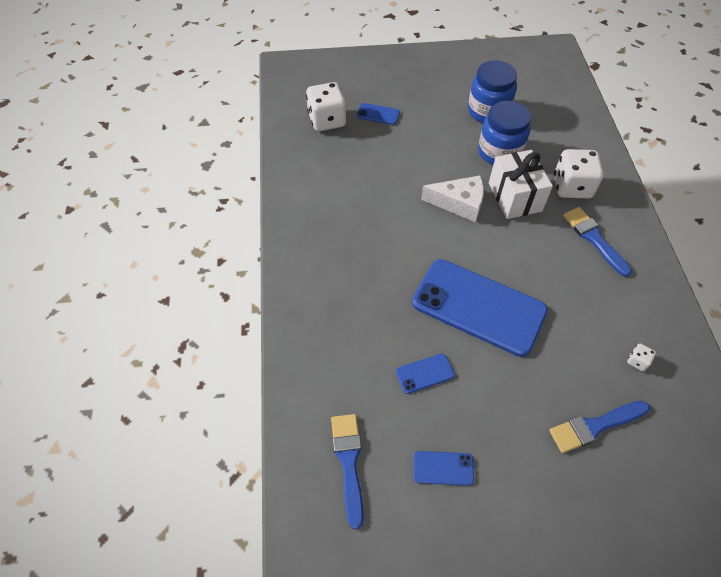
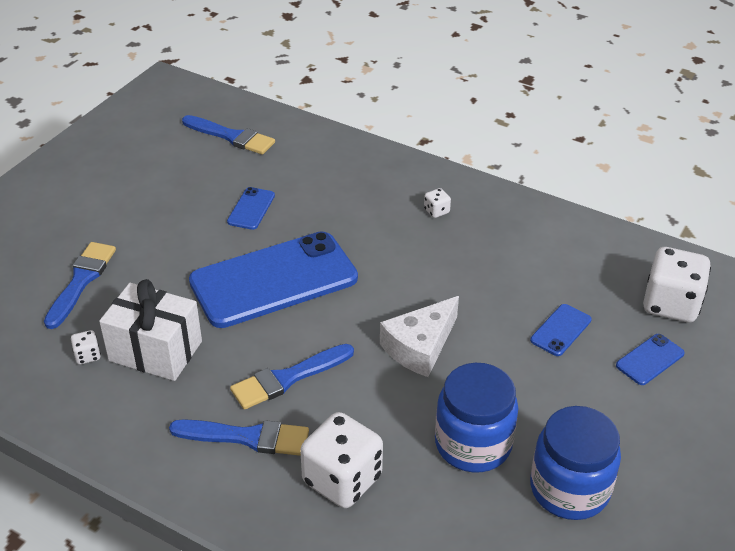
camera: 125 degrees right, 15 degrees down
(331, 259) = (436, 211): none -> white dice
(443, 468) = (167, 178): blue phone -> blue phone (561, 330)
(515, 197) = (381, 406): white gift -> white gift (155, 351)
(541, 247) = (288, 378): none -> blue brush

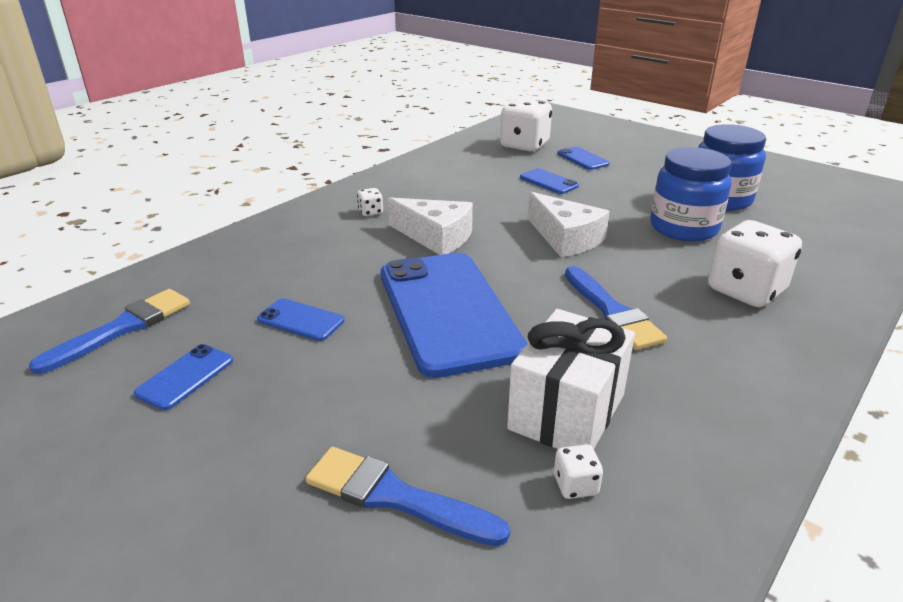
camera: 80 degrees left, 10 degrees down
(183, 177) = (185, 377): none -> blue phone
(247, 437) = (705, 343): blue brush -> none
(398, 258) = (436, 237): none -> white cheese

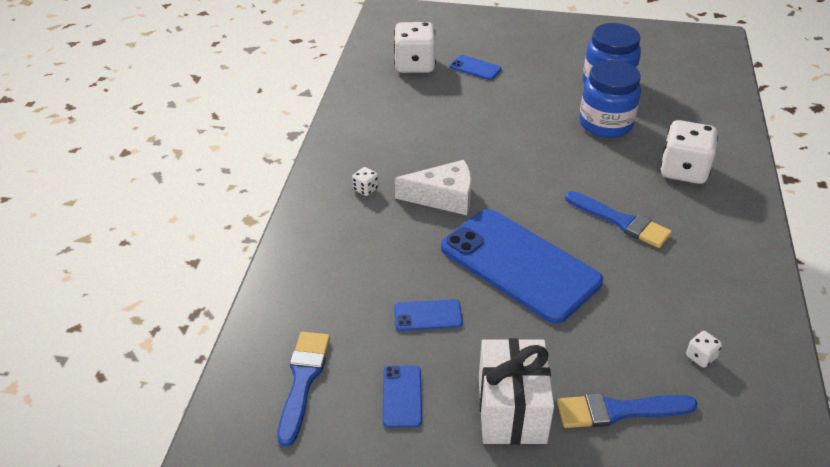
camera: 30 degrees left, 10 degrees up
(548, 182) = (472, 105): blue phone -> none
(565, 238) = (536, 163): white cheese -> none
(567, 412) = (658, 311): white gift -> white gift (512, 410)

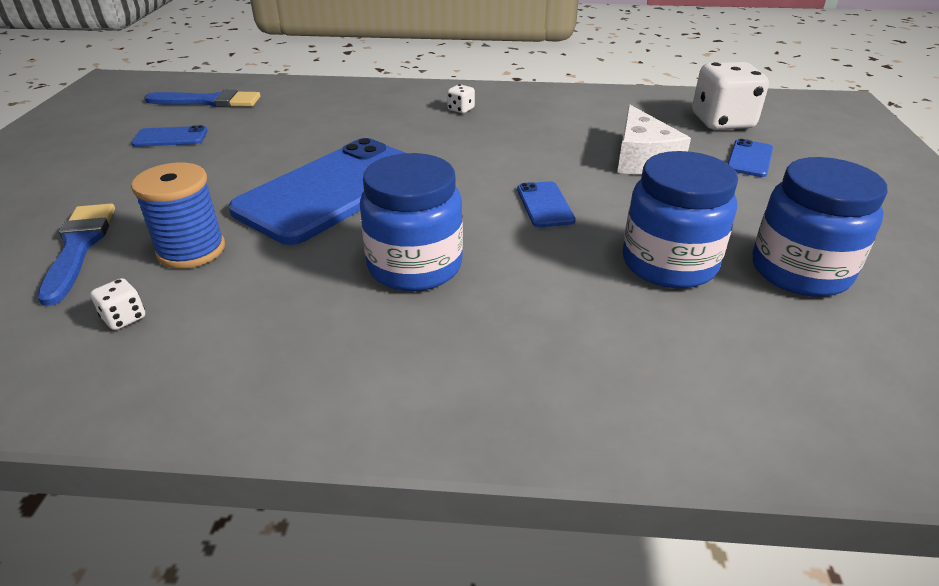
camera: 85 degrees right, 5 degrees down
(428, 315) = (267, 144): blue phone -> blue phone (545, 205)
(443, 197) = (453, 146): white cheese -> white cheese (642, 158)
(512, 410) = (122, 186): white gift -> none
(615, 337) = (191, 250): none -> blue spool
(621, 221) = (415, 266): blue brush -> blue jar
(683, 170) = (562, 342): white dice -> none

